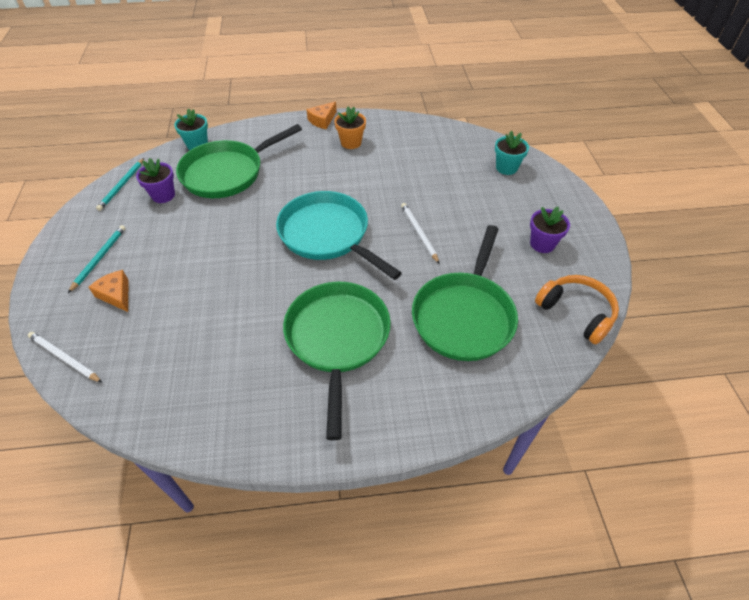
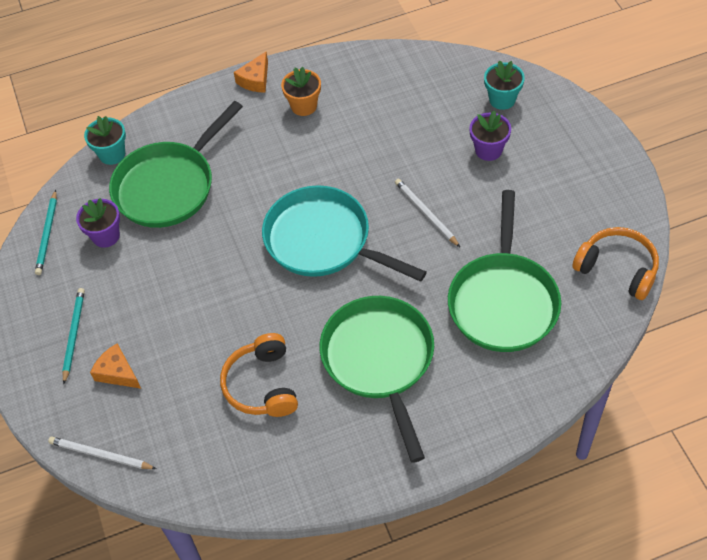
camera: 10 degrees left, 5 degrees up
(227, 334) = (262, 385): none -> orange headphones
(542, 244) = (565, 194): purple flower pot -> purple flower pot (488, 150)

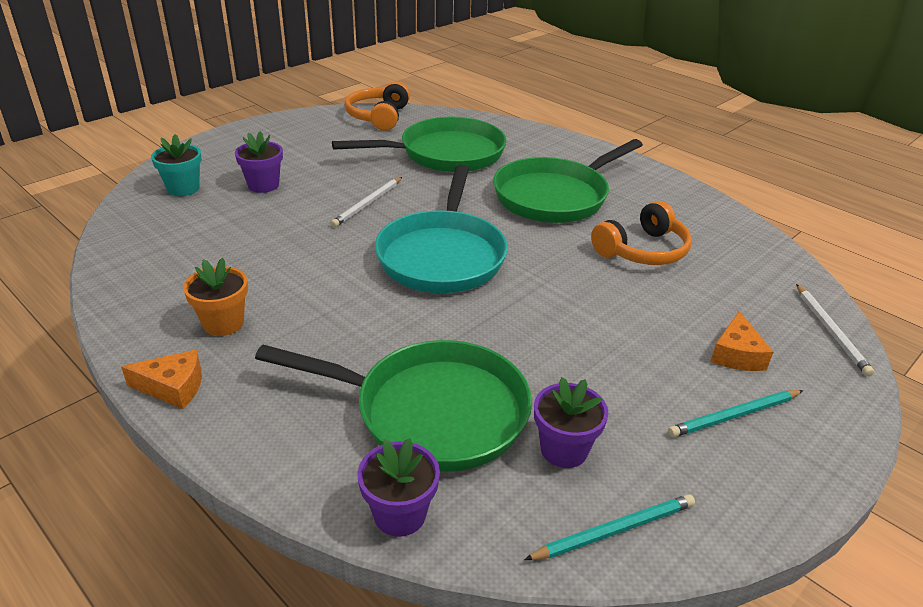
camera: 120 degrees left, 20 degrees down
(112, 154) = (400, 514): turquoise flower pot -> purple flower pot

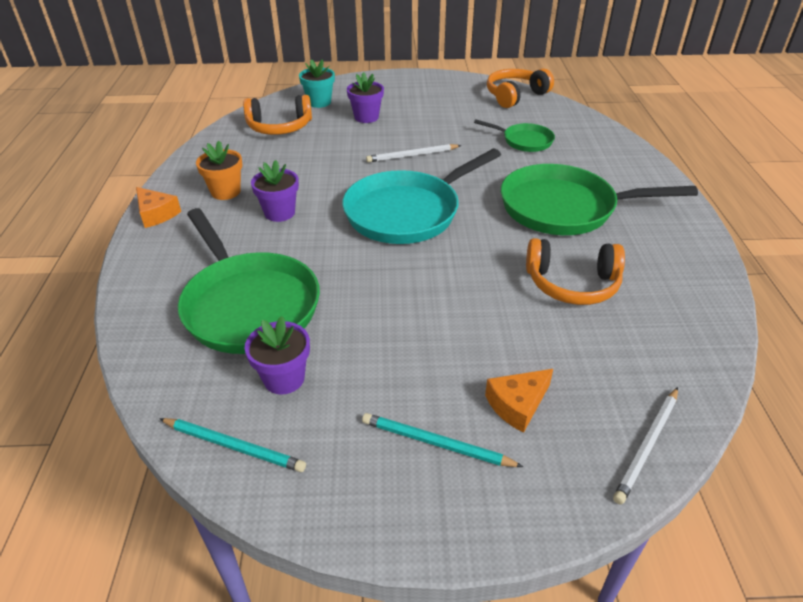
camera: 45 degrees right, 5 degrees up
(177, 231) = (279, 127): none -> orange headphones
(400, 514) = (148, 348): purple flower pot -> purple flower pot (279, 213)
(445, 154) = (524, 141): green pan -> green pan, size x0.51

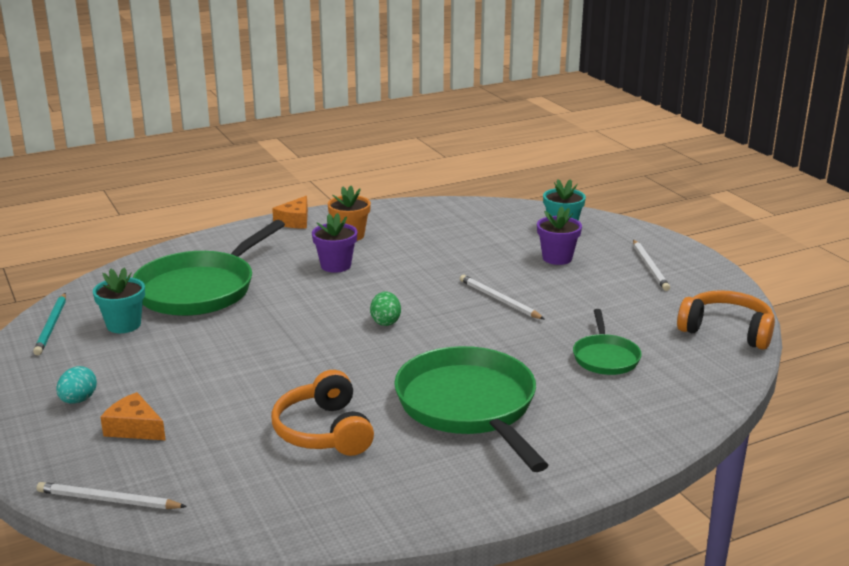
camera: 65 degrees right, 15 degrees down
(279, 127) = (487, 224): orange headphones -> none
(284, 378) = (124, 325): purple flower pot -> turquoise flower pot
(408, 212) = (385, 321): turquoise pan -> green egg
(411, 92) = (649, 267): none -> white pencil
(436, 443) = (78, 400): turquoise pencil -> turquoise egg

